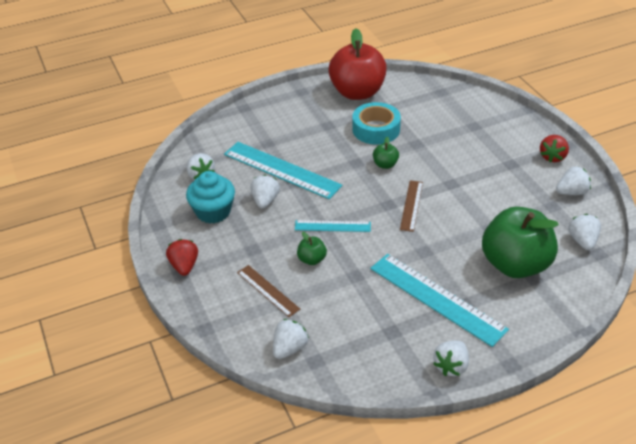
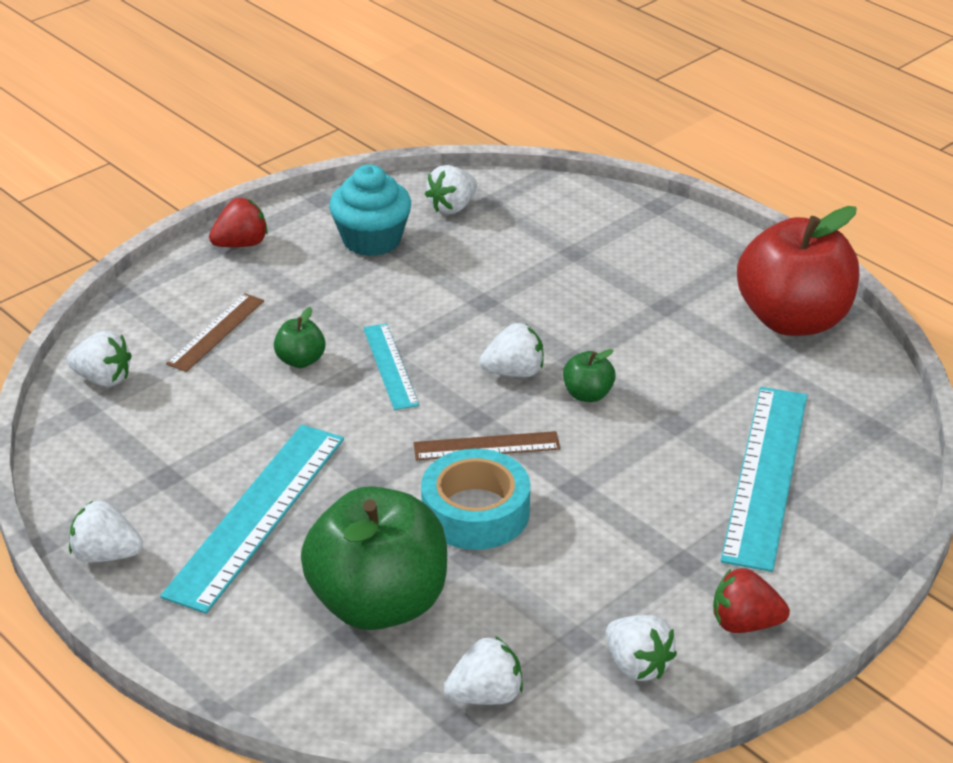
camera: 70 degrees right, 5 degrees down
(265, 201) = (421, 283): white strawberry -> white strawberry (514, 372)
(281, 170) = (509, 282): turquoise ruler -> turquoise ruler (765, 475)
(376, 129) = (688, 364): turquoise tape -> turquoise tape (475, 512)

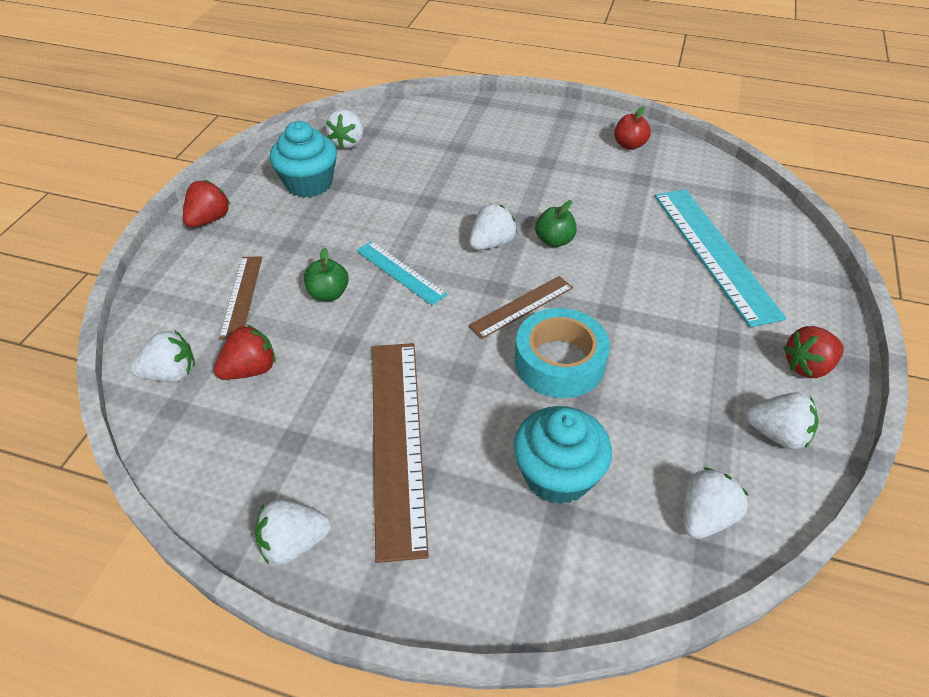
camera: 30 degrees left, 10 degrees up
(174, 402) = (250, 370): none -> red strawberry
(257, 515) = (397, 441): turquoise ruler -> brown ruler
(378, 603) = (557, 475): green apple -> turquoise cupcake
(793, 320) = (629, 145): red apple -> red apple, size x0.41

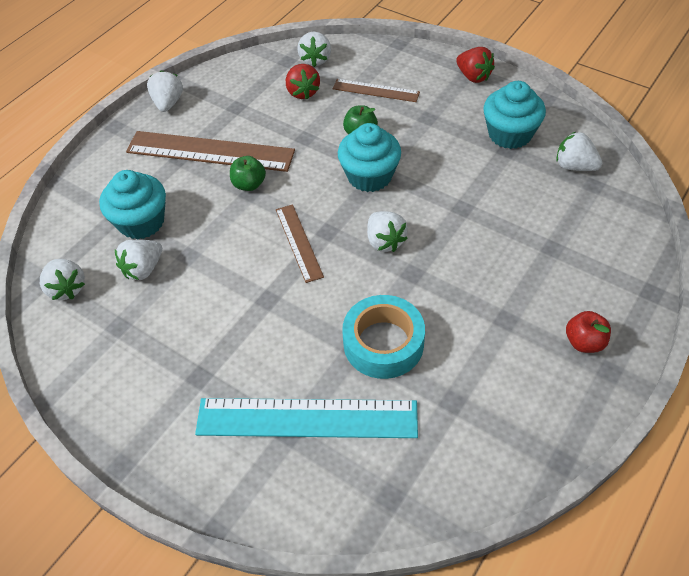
camera: 110 degrees right, 5 degrees up
(400, 272) = (369, 176): turquoise ruler -> turquoise cupcake
(554, 241) = (372, 288): green apple -> green apple (249, 184)
(559, 362) = (231, 250): turquoise tape -> turquoise tape (383, 343)
(629, 145) = (525, 416): red apple -> red apple (584, 342)
(777, 434) = (95, 363): white strawberry -> white strawberry (143, 269)
(807, 366) = (139, 423): red strawberry -> none

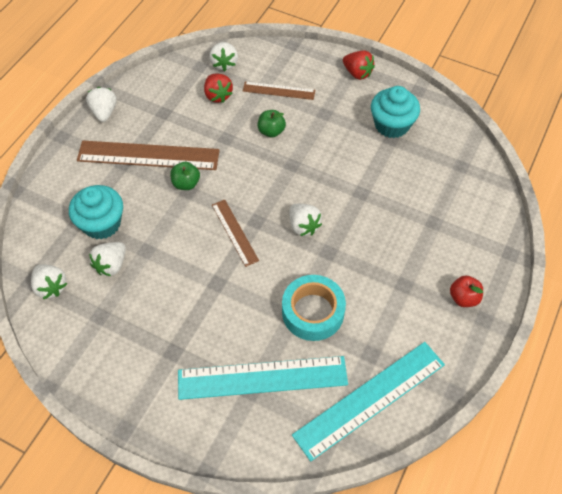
camera: 10 degrees left, 5 degrees up
(369, 176) = (284, 169): turquoise cupcake -> none
(445, 459) = (370, 399): none -> turquoise ruler
(574, 166) = (445, 150): white strawberry -> none

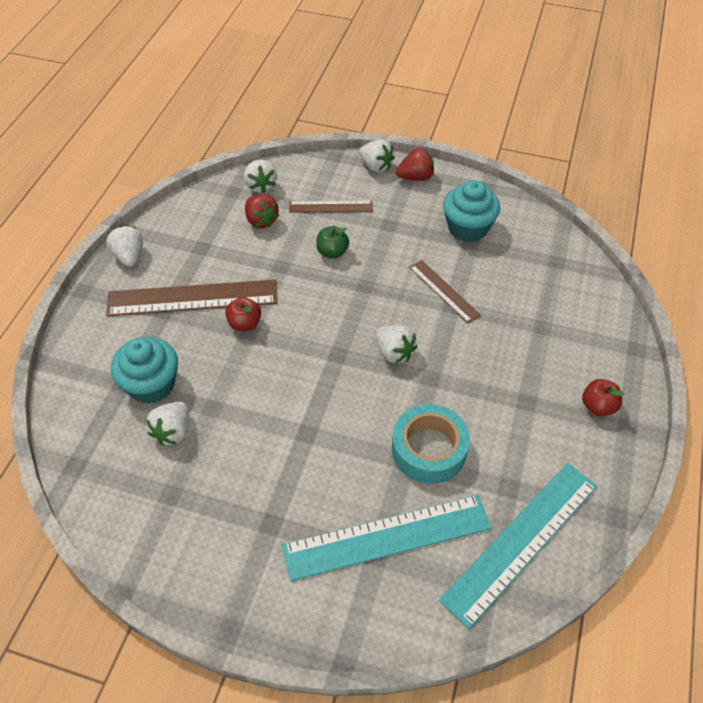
camera: 10 degrees left, 5 degrees down
(51, 287) = (102, 469): white strawberry -> white strawberry (376, 166)
(186, 183) = (245, 324): green apple -> red apple
(234, 232) = (315, 371): brown ruler -> brown ruler (443, 291)
(357, 73) = (415, 177): red strawberry -> red strawberry turned 45 degrees counterclockwise

